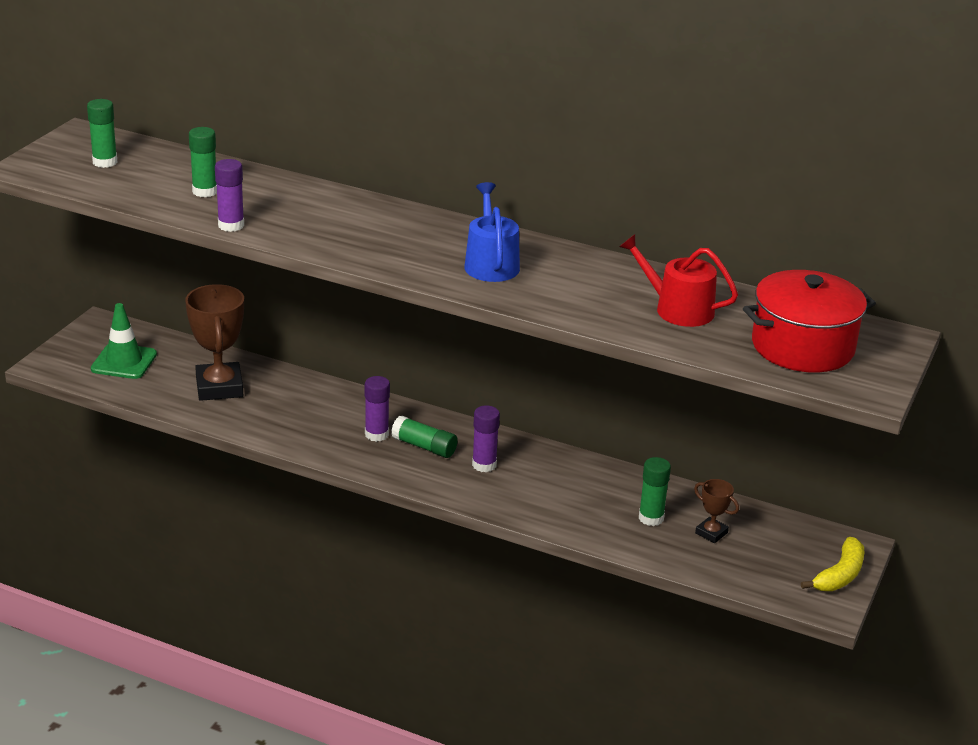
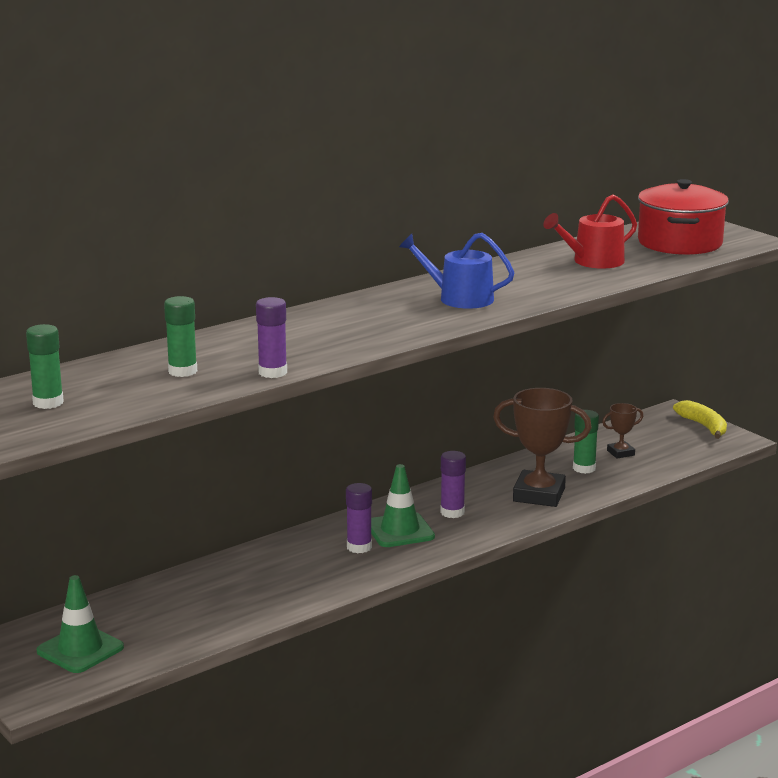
camera: 60 degrees left, 10 degrees down
(219, 387) = (193, 606): brown trophy -> brown trophy (539, 495)
(424, 447) = (400, 531): green glue stick -> green traffic cone

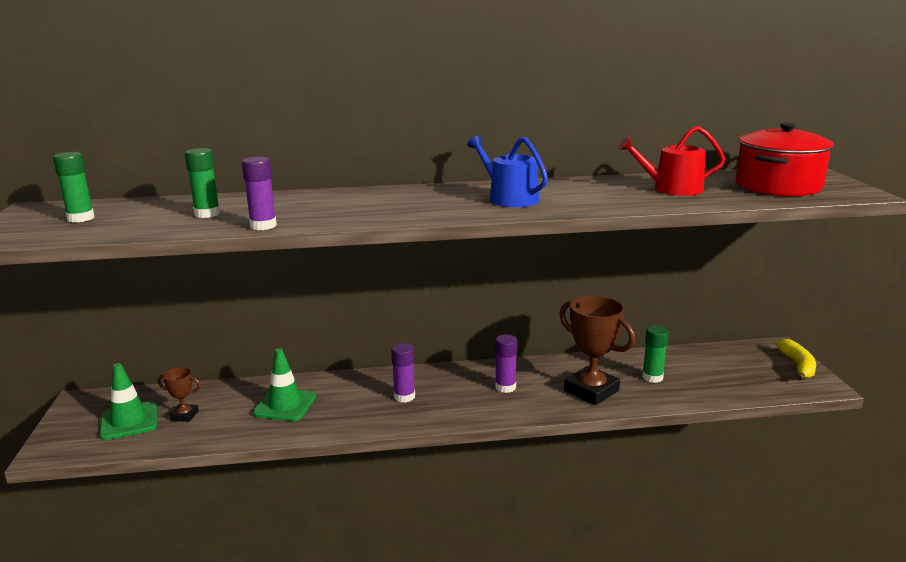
camera: 30 degrees right, 0 degrees up
(400, 531) = (449, 391): green traffic cone -> green traffic cone (285, 405)
(620, 453) = (698, 371): brown trophy -> brown trophy (184, 415)

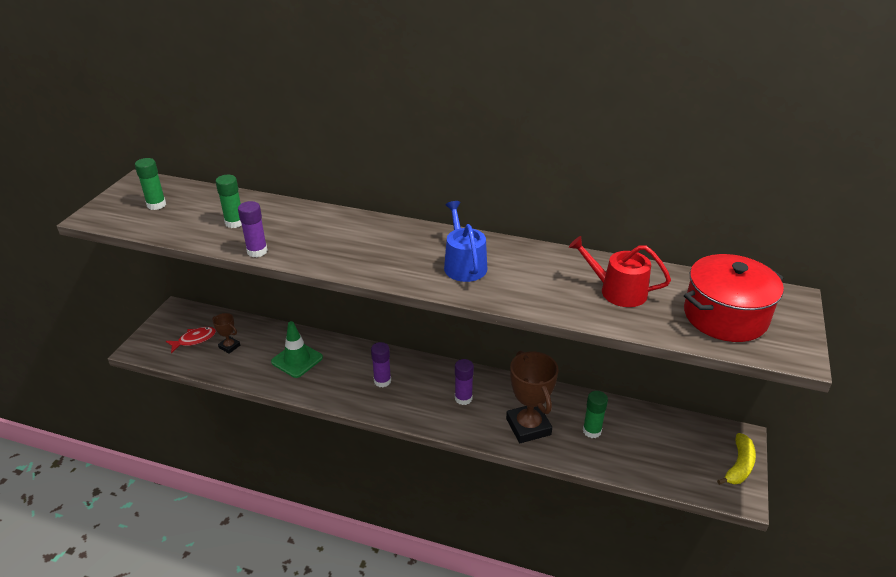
camera: 25 degrees right, 15 degrees up
(129, 421) = (194, 340): green traffic cone -> red fish

